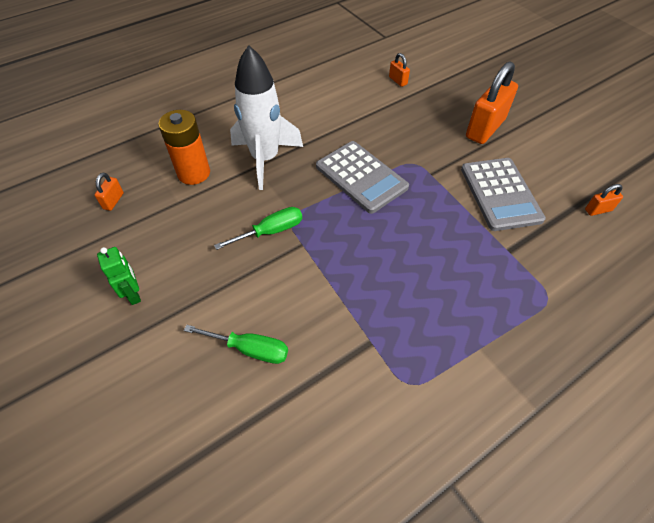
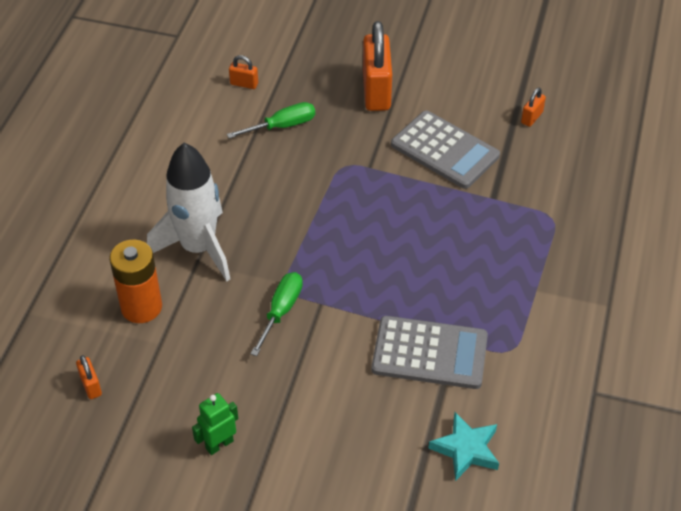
camera: 40 degrees left, 5 degrees down
(134, 294) = (219, 444): green robot -> green robot turned 60 degrees counterclockwise
(249, 349) = (368, 412): green screwdriver -> green screwdriver (282, 126)
(289, 443) = (466, 449): none -> turquoise star
(361, 177) = (310, 209): grey calculator -> grey calculator (429, 353)

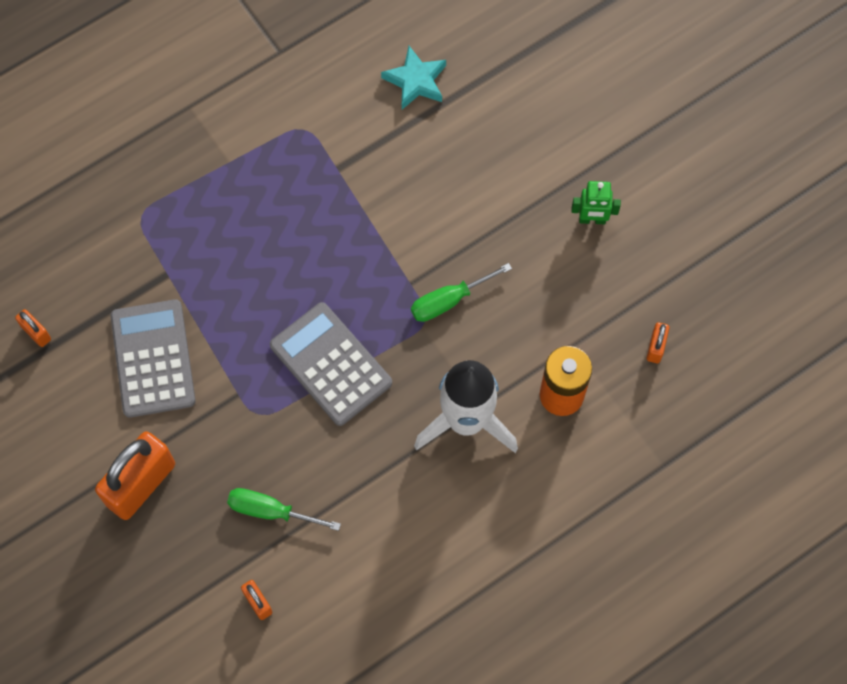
camera: 140 degrees left, 20 degrees up
(429, 353) = (367, 173): grey calculator -> grey calculator (331, 364)
(532, 117) = (36, 333): orange padlock -> orange padlock turned 60 degrees clockwise

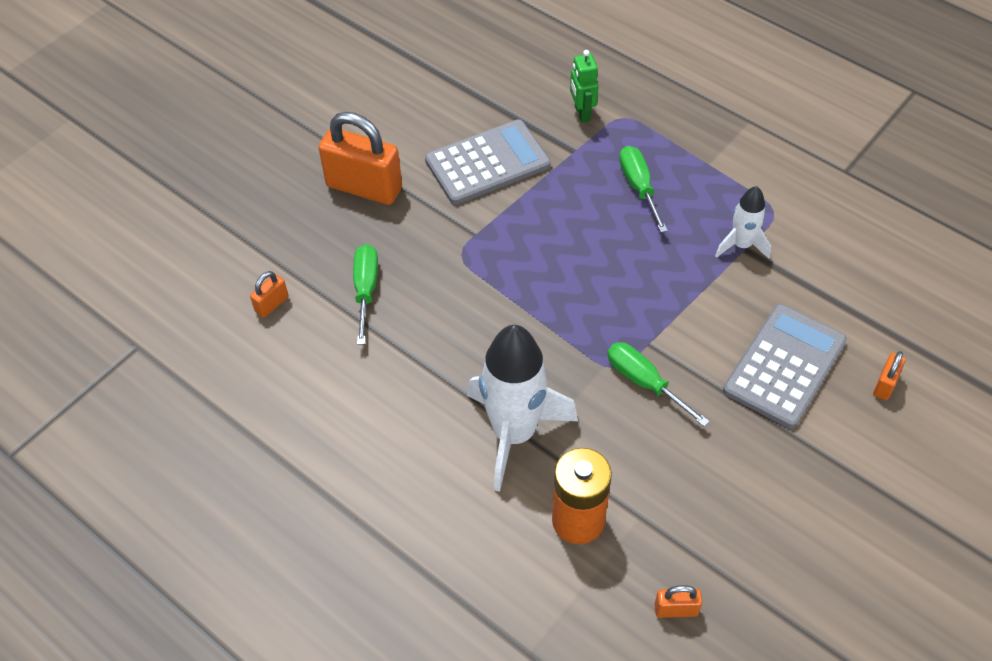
camera: 75 degrees right, 15 degrees down
(36, 333) = (482, 80): orange padlock -> orange padlock (885, 385)
(234, 232) = (639, 187): none -> green screwdriver
(331, 364) = (533, 298): grey calculator -> grey calculator (784, 366)
(332, 170) = (741, 245): none -> white rocket
(416, 81) = (879, 289): turquoise star -> none
(592, 219) = (805, 500): green robot -> green robot (582, 113)

